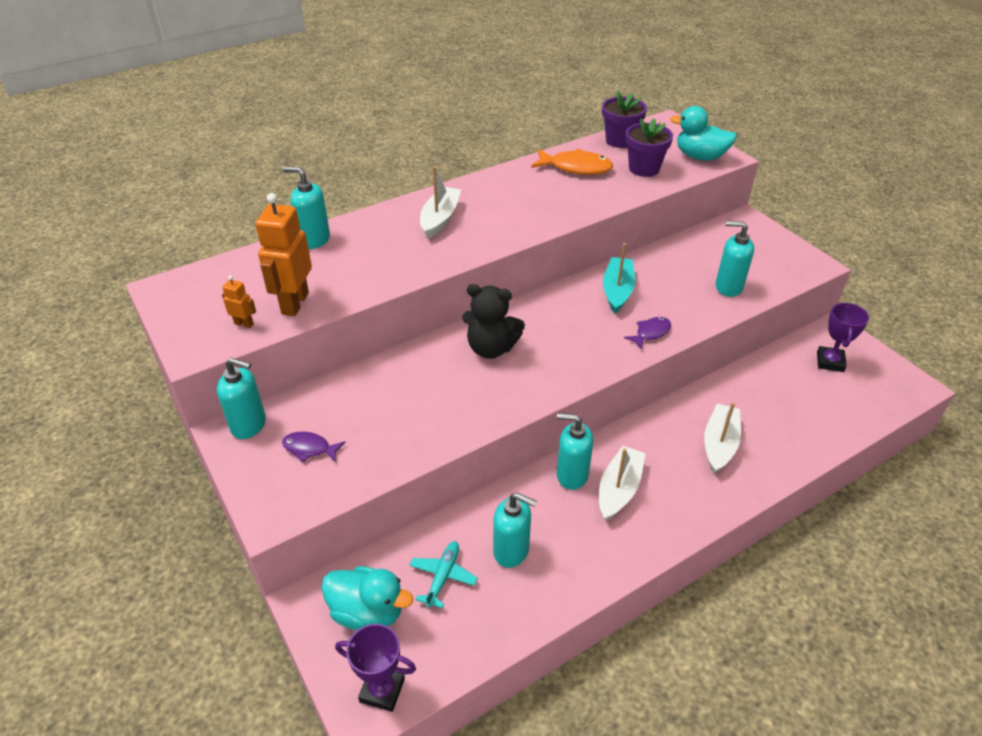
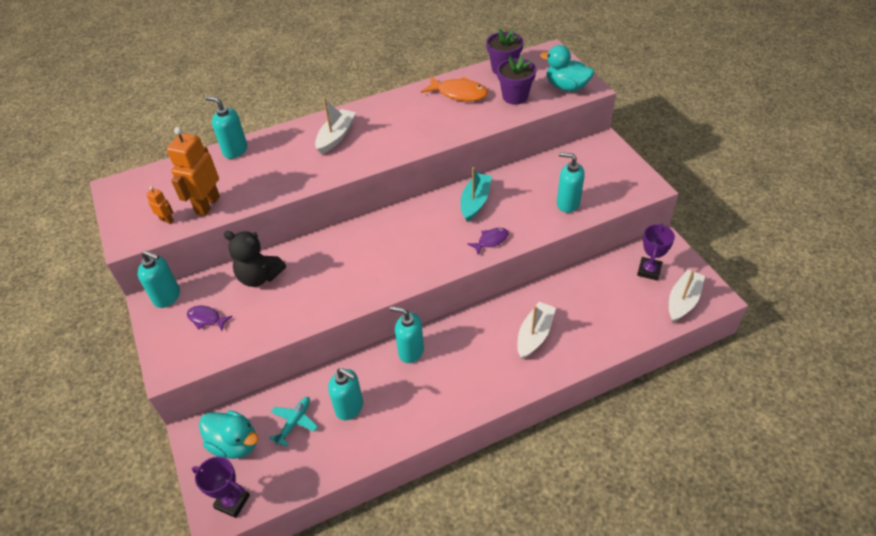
camera: 10 degrees right, 5 degrees up
(491, 348) = (361, 246): black teddy bear -> black teddy bear (259, 277)
(619, 489) = (444, 365): white boat -> white boat (683, 301)

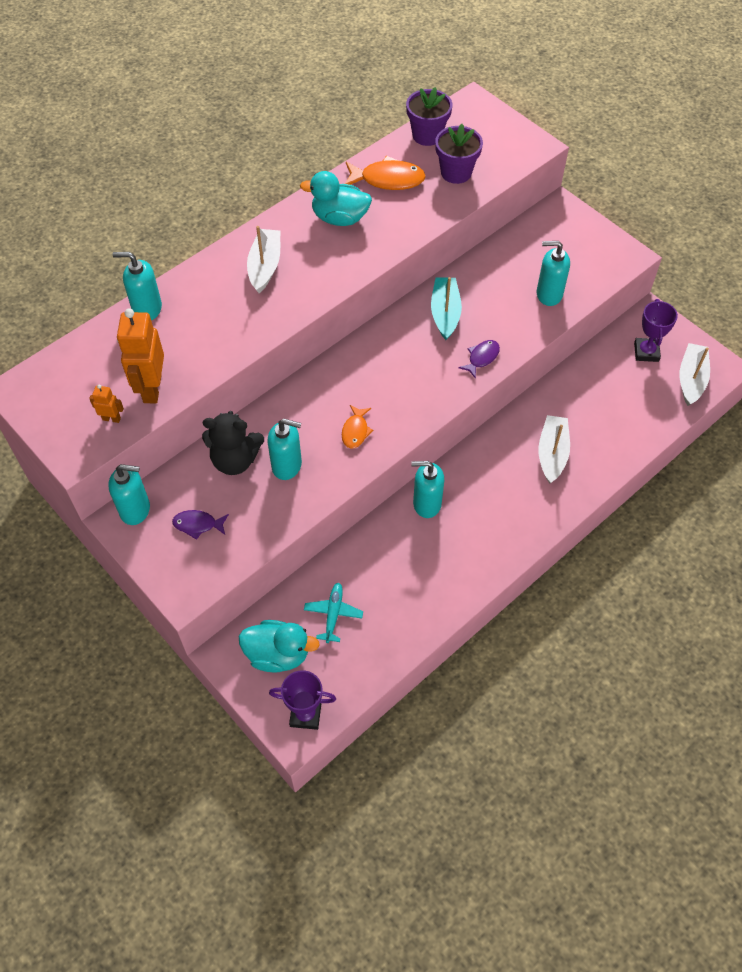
camera: 20 degrees left, 10 degrees up
(349, 407) = (386, 582): turquoise soap dispenser -> turquoise soap dispenser (287, 465)
(363, 275) = (355, 431): none -> orange fish
(566, 87) = (510, 149): turquoise duck -> turquoise duck (339, 218)

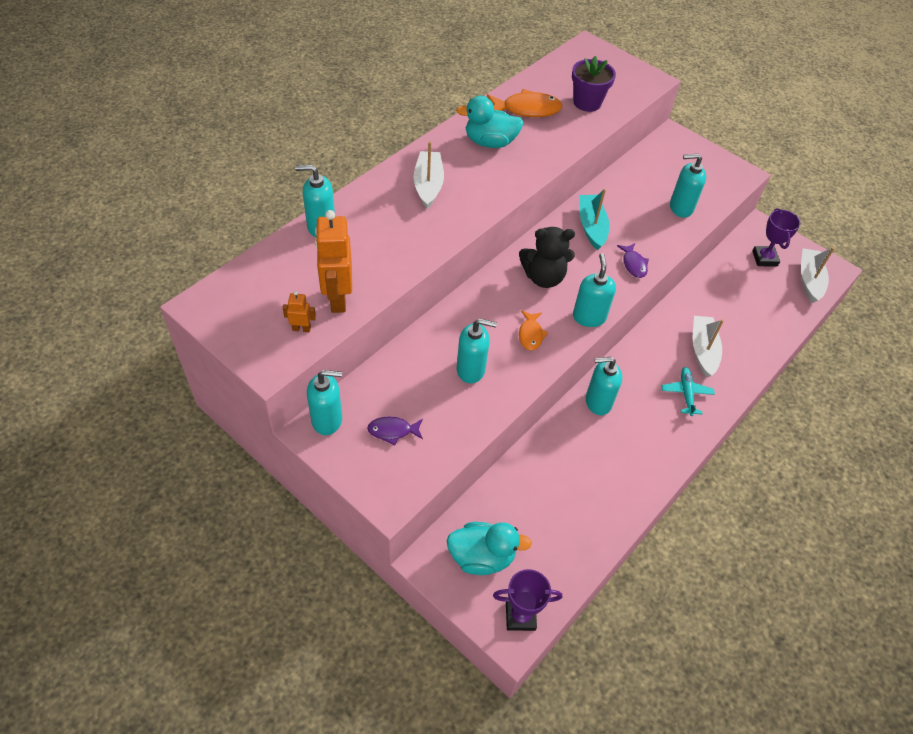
camera: 10 degrees left, 5 degrees down
(235, 460) = (419, 367): black teddy bear -> black teddy bear (543, 277)
(333, 614) = (529, 513): turquoise plane -> turquoise plane (686, 394)
(421, 415) = (589, 317): none -> turquoise soap dispenser
(427, 135) = (554, 73): purple flower pot -> none
(481, 358) = (633, 264): purple fish -> purple fish turned 135 degrees clockwise

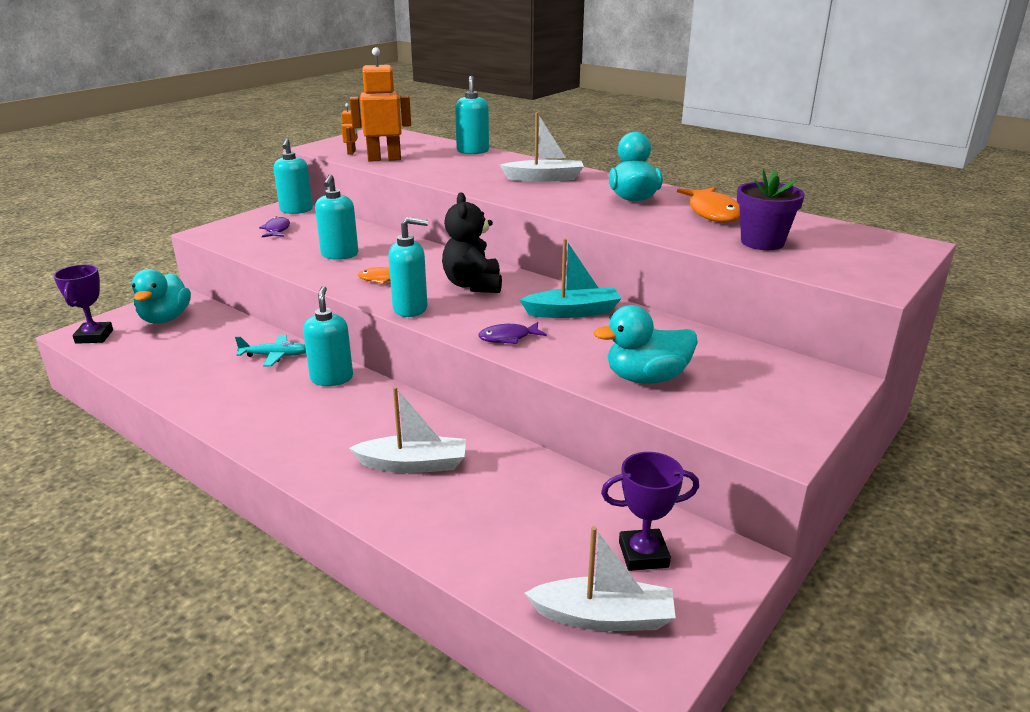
camera: 90 degrees right, 25 degrees down
(680, 208) = (646, 378): turquoise soap dispenser -> turquoise duck
(686, 394) = (334, 444): turquoise plane -> turquoise plane (274, 356)

